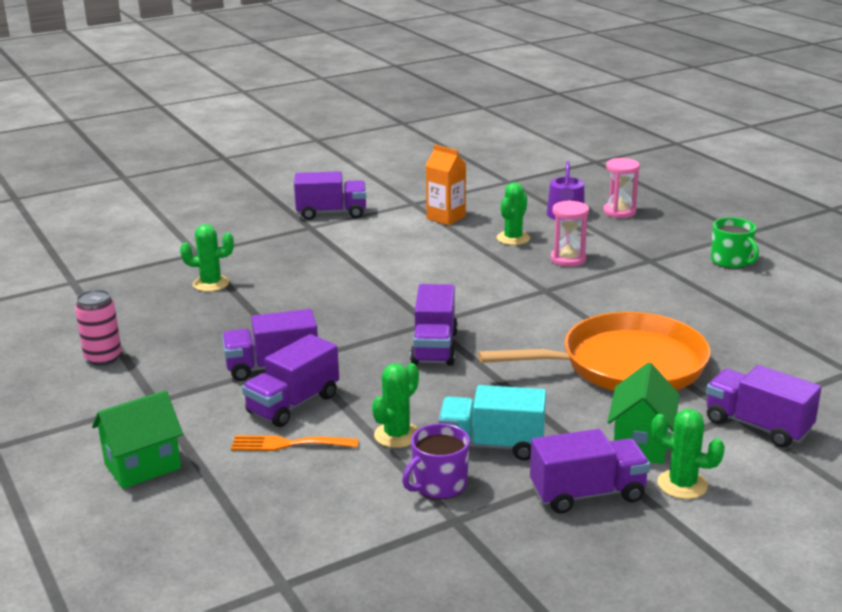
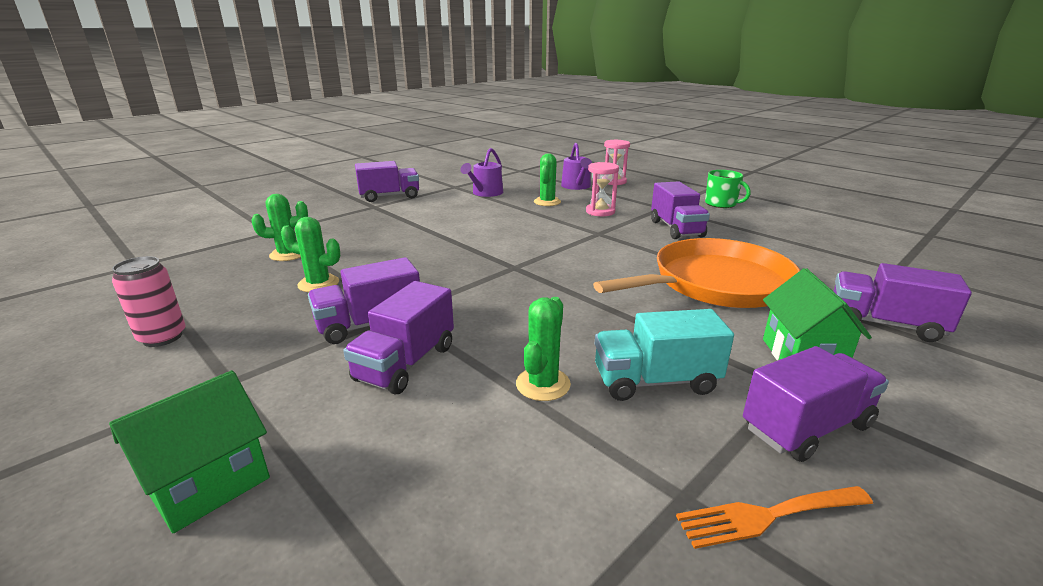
camera: 15 degrees left, 0 degrees up
(288, 444) = (415, 416): orange fork -> orange fork (766, 516)
(434, 348) = (531, 287): purple truck -> purple truck (676, 229)
(439, 485) = (630, 444): purple mug -> none
(446, 217) = (485, 193): orange carton -> purple watering can
(682, 484) = (889, 398): green cactus -> green cactus (318, 284)

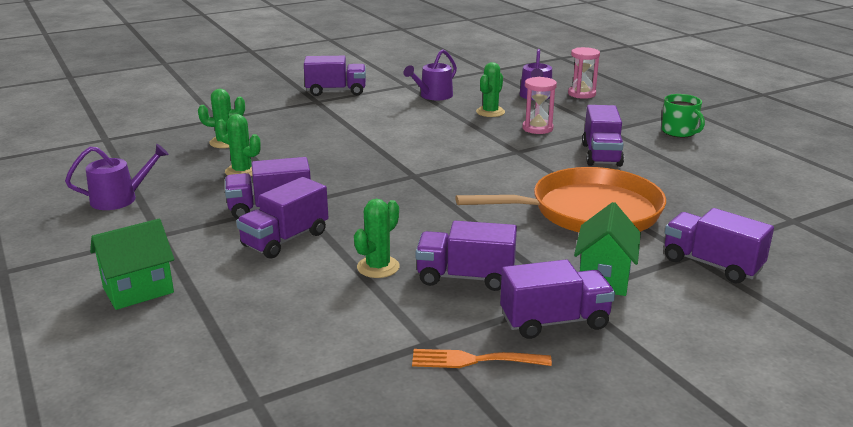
camera: 15 degrees right, 0 degrees up
(162, 337) = (120, 199): pink can -> purple watering can
(655, 381) = (465, 277): turquoise truck -> purple truck

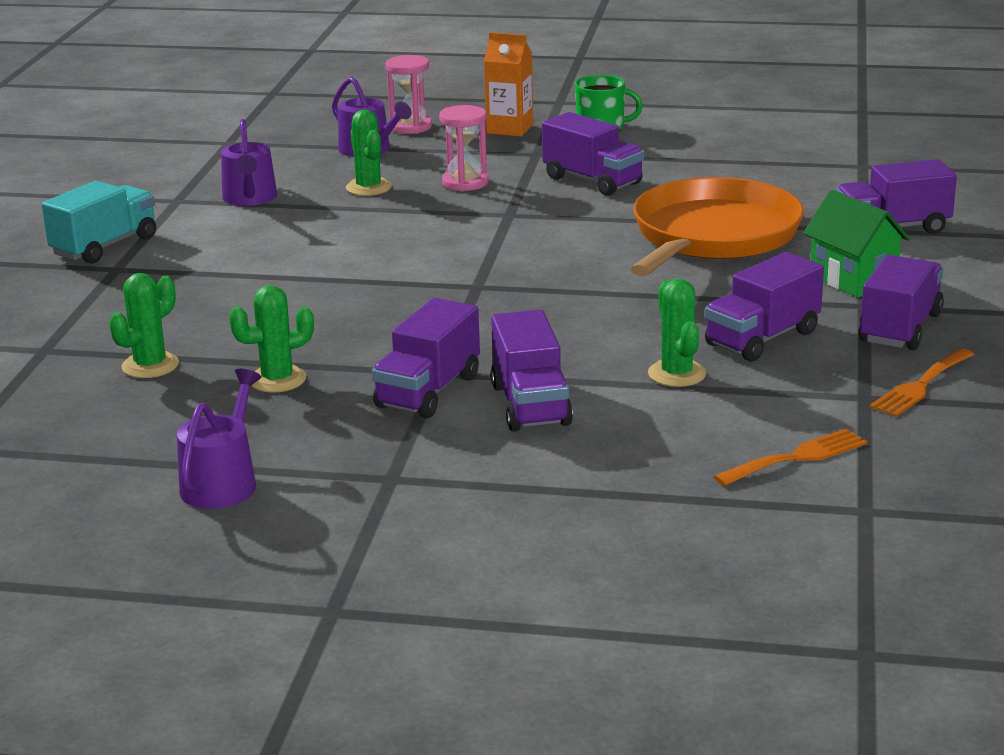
camera: 50 degrees left, 0 degrees up
(138, 290) = (530, 524): green house -> none
(308, 348) = (797, 457): none -> orange fork
(336, 91) = (105, 246): purple truck -> turquoise truck
(627, 113) = (509, 129): none -> orange carton

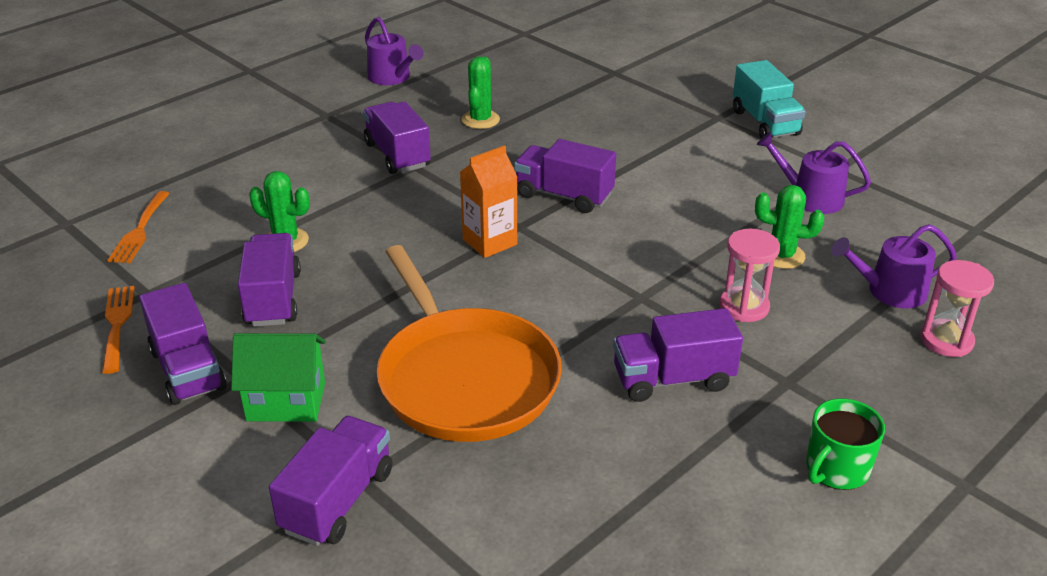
camera: 125 degrees right, 10 degrees up
(150, 366) = (551, 93): green cactus -> none
(509, 129) = (886, 400): orange carton -> orange carton (490, 242)
(530, 405) = (332, 178): purple truck -> purple truck (564, 196)

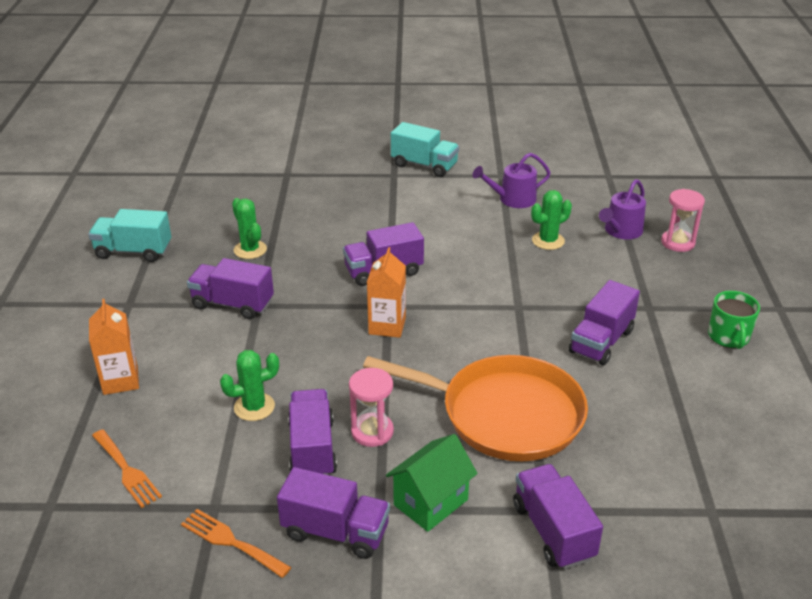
camera: 45 degrees left, 0 degrees up
(234, 166) = (120, 380): none -> orange carton
(273, 299) = (312, 449): purple truck -> purple truck turned 45 degrees clockwise
(392, 77) = (133, 251): purple watering can -> turquoise truck
(744, 307) = (573, 280): pink hourglass -> pink hourglass (372, 432)

